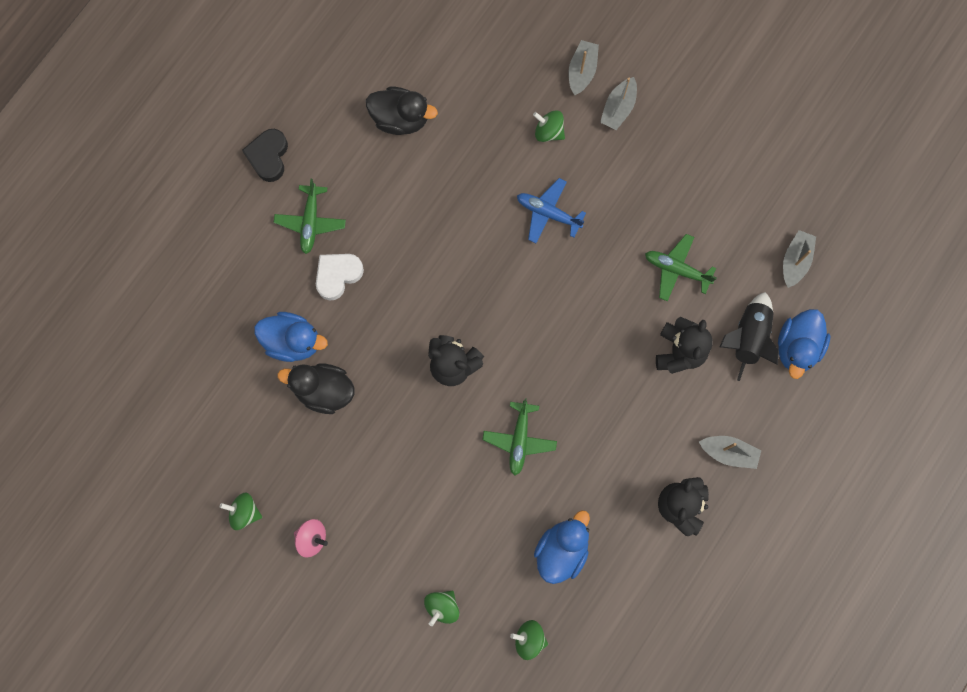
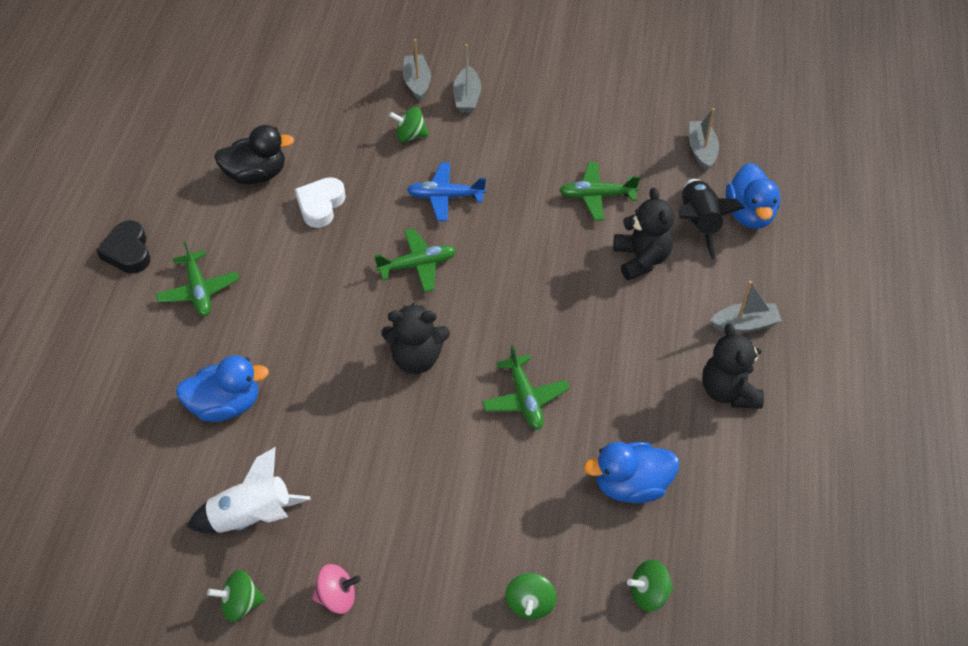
camera: 25 degrees left, 25 degrees down
(277, 447) = (252, 517): none -> white rocket
(324, 390) = (283, 438): black duck -> none
(337, 275) = (250, 326): white heart -> white heart (320, 205)
(493, 275) = (417, 265): none -> green plane
(561, 550) = (631, 485): blue duck -> blue duck turned 105 degrees counterclockwise

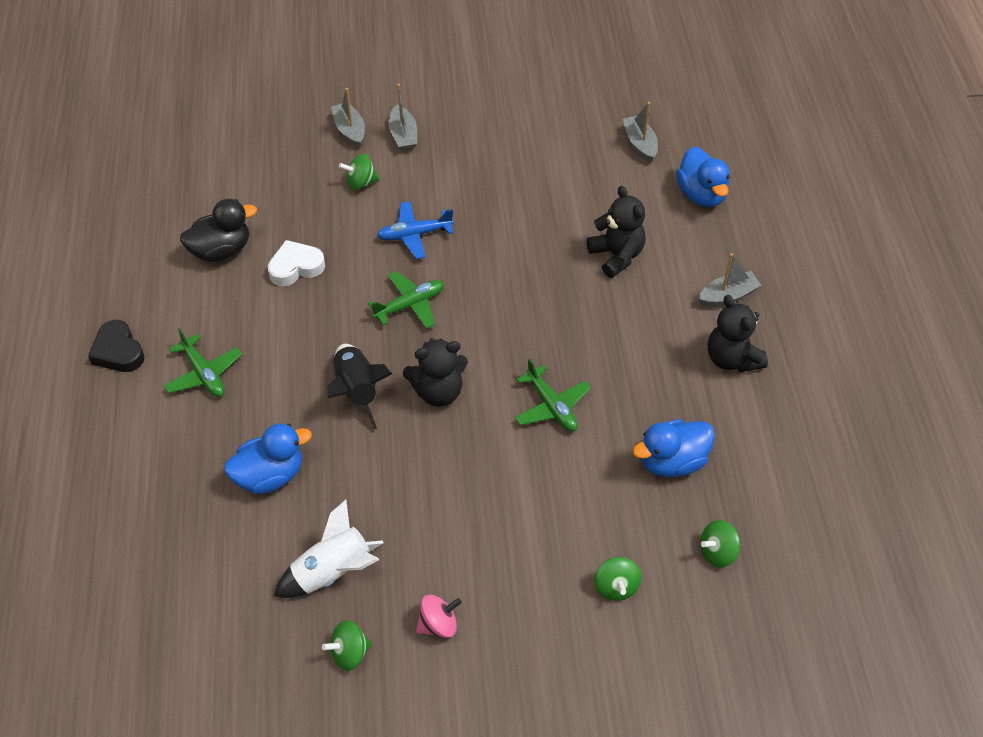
camera: 15 degrees left, 0 degrees up
(320, 205) = (296, 267): white heart -> white heart turned 60 degrees clockwise
(596, 196) = (557, 205): green plane -> none
(698, 223) = (658, 212): black rocket -> black rocket (356, 391)

